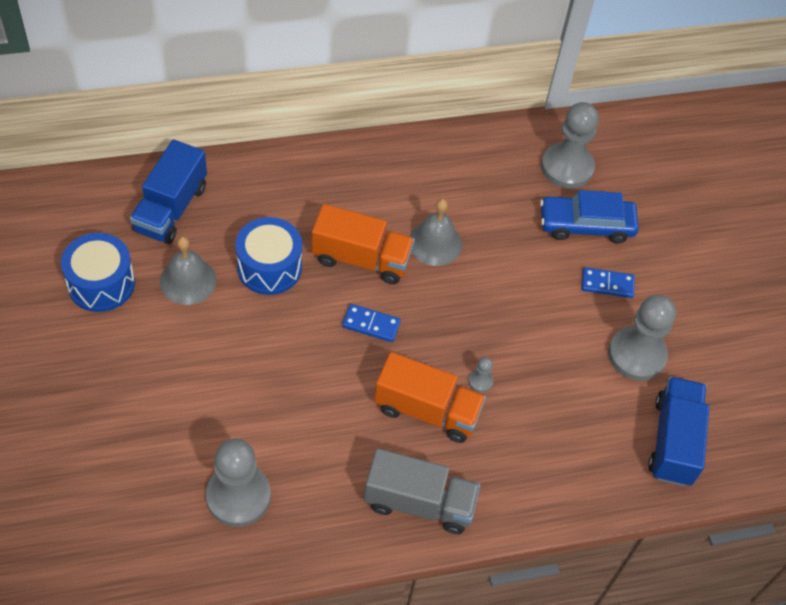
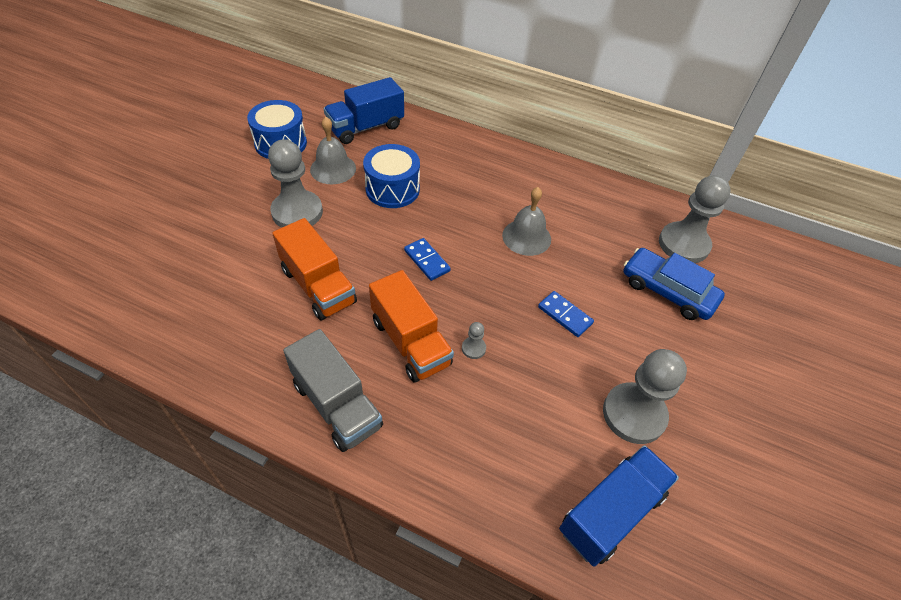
camera: 40 degrees right, 5 degrees down
(238, 496) = (219, 311): grey pawn -> grey pawn (297, 212)
(361, 259) = (461, 217): orange truck -> orange truck (318, 286)
(607, 284) = (651, 343): blue domino -> blue domino (565, 315)

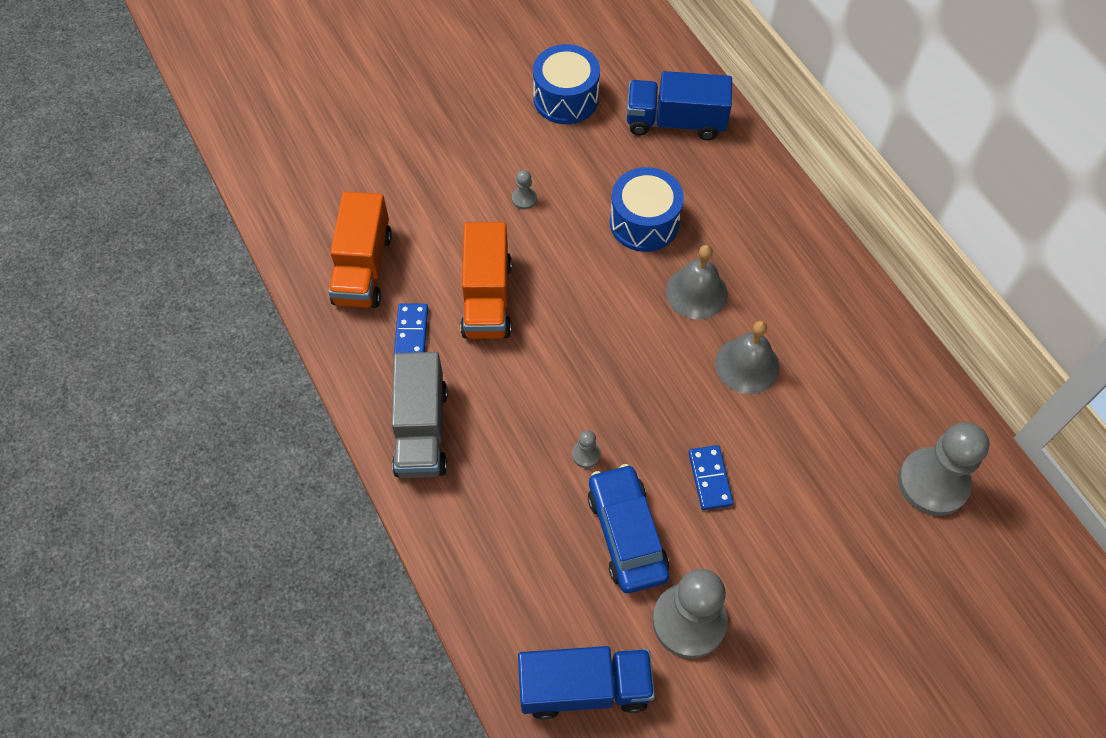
camera: 40 degrees right, 10 degrees up
(297, 212) = (524, 199): grey pawn -> grey pawn, size x0.41
(333, 169) = (598, 162): grey bell -> grey bell (696, 292)
(410, 342) = (530, 410): orange truck -> orange truck (363, 268)
(427, 261) = (614, 331): blue domino -> blue domino (411, 332)
(667, 291) = (854, 524): blue car -> blue car (627, 534)

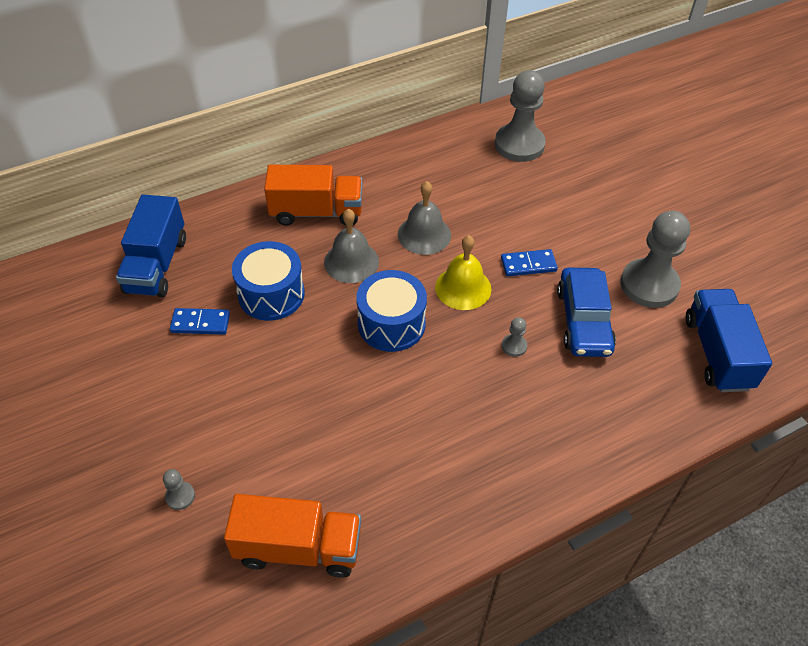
camera: 90 degrees left, 10 degrees down
(411, 332) = (385, 493): blue domino -> blue domino (200, 323)
(421, 430) = (498, 480): grey truck -> none
(487, 298) = (347, 423): orange truck -> orange truck (316, 212)
(524, 199) = (227, 390): grey pawn -> grey pawn (180, 496)
(566, 98) = (102, 351): blue drum -> blue drum (391, 324)
(627, 534) = (583, 320): blue car -> blue car turned 75 degrees counterclockwise
(667, 405) = (463, 288): none -> yellow bell

